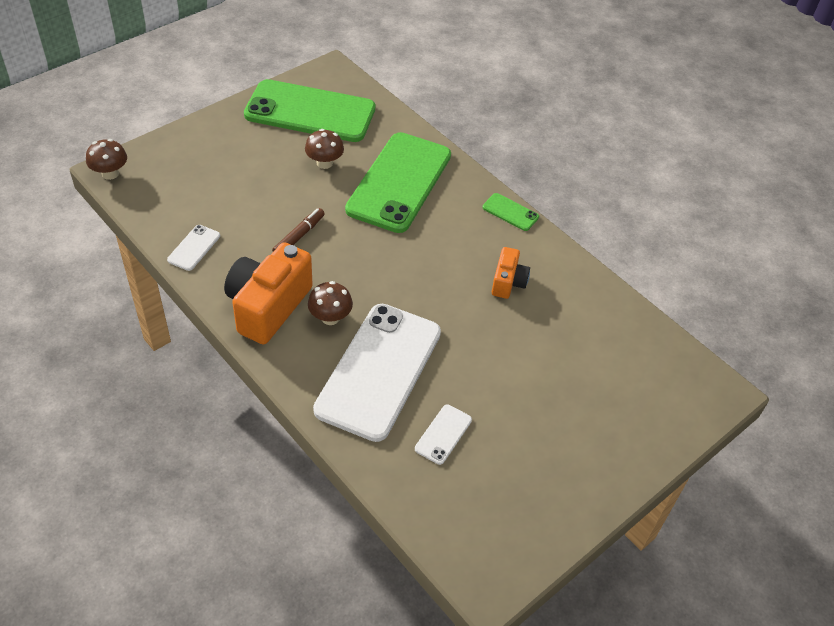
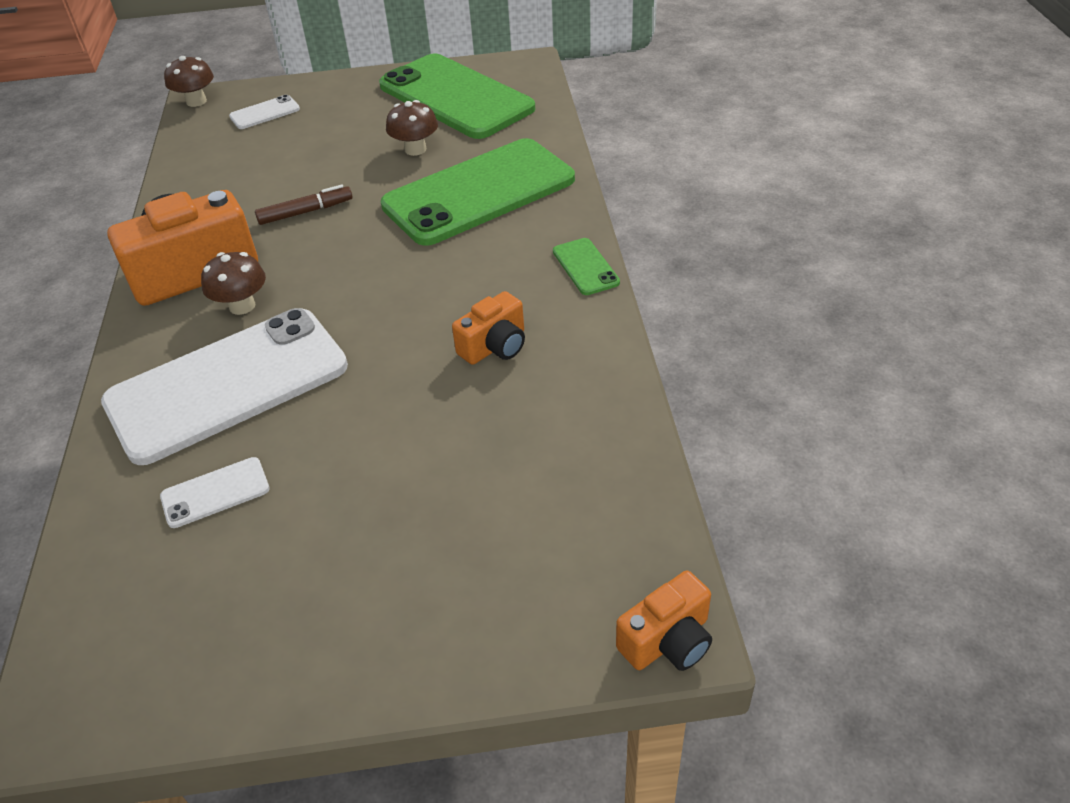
camera: 40 degrees right, 5 degrees down
(194, 248) = (191, 189): white phone -> white phone (265, 113)
(723, 397) = (667, 641): none -> orange camera

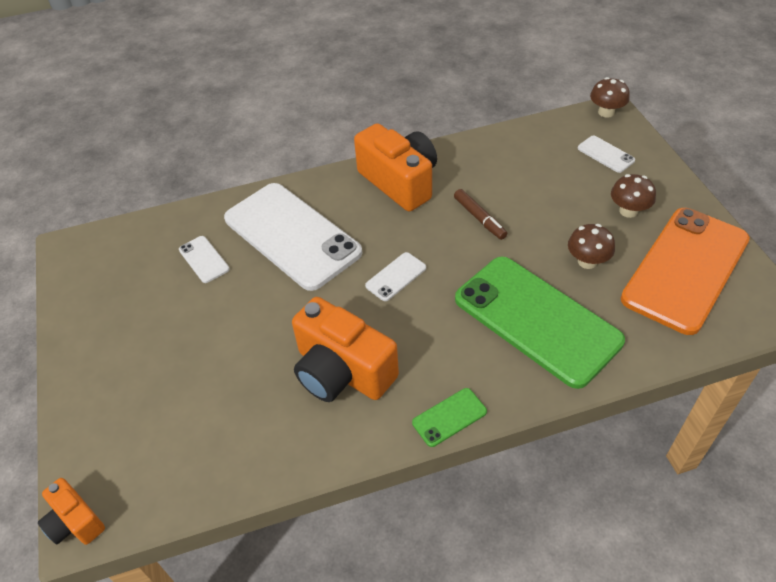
camera: 80 degrees right, 5 degrees up
(242, 306) = (367, 218): brown mushroom -> brown mushroom (628, 211)
(363, 288) = (396, 277): none -> white phone
(455, 97) = (685, 269): green phone -> orange phone
(495, 346) = (342, 371): orange camera -> orange camera, size x1.89

